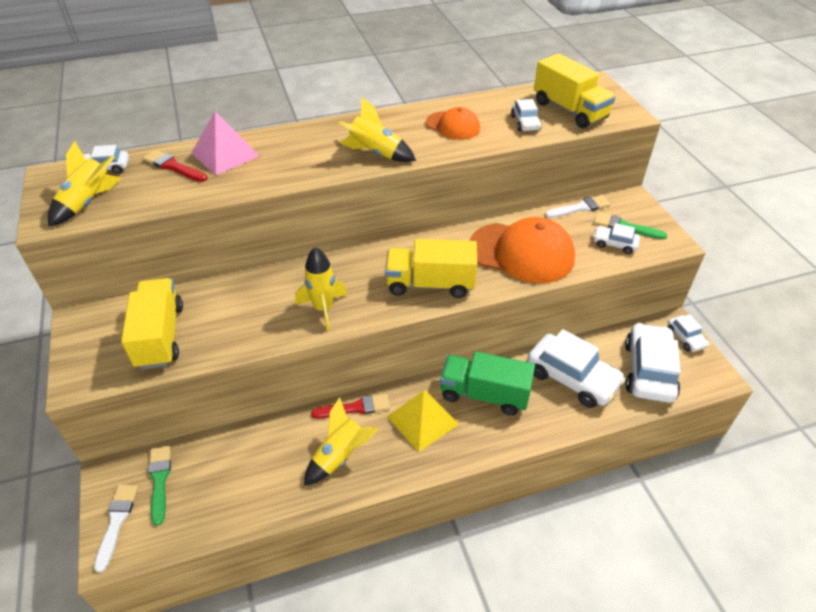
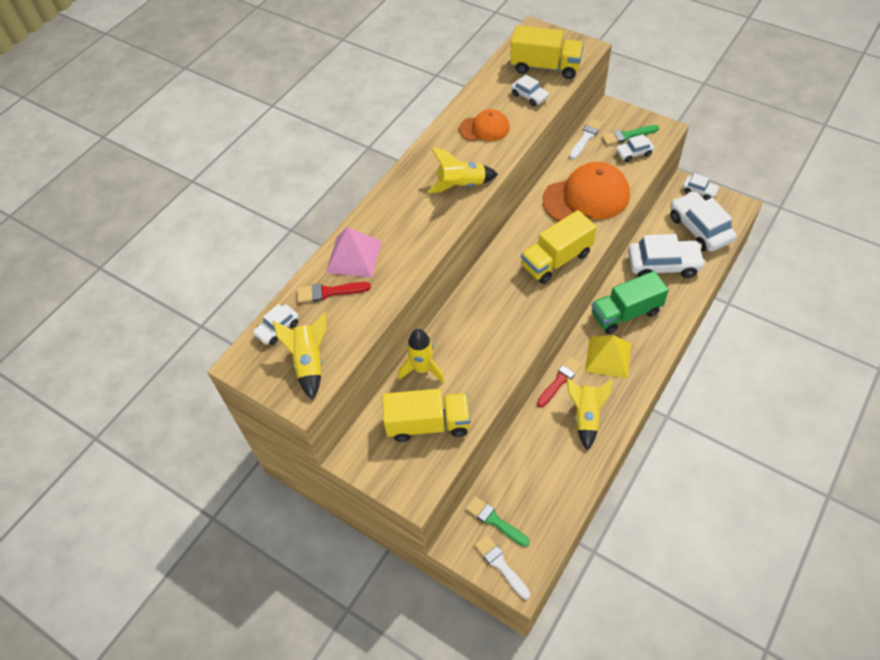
camera: 35 degrees left, 10 degrees up
(160, 336) = (428, 424): yellow truck -> yellow truck turned 135 degrees clockwise
(323, 309) = (511, 326): yellow rocket -> yellow rocket (422, 369)

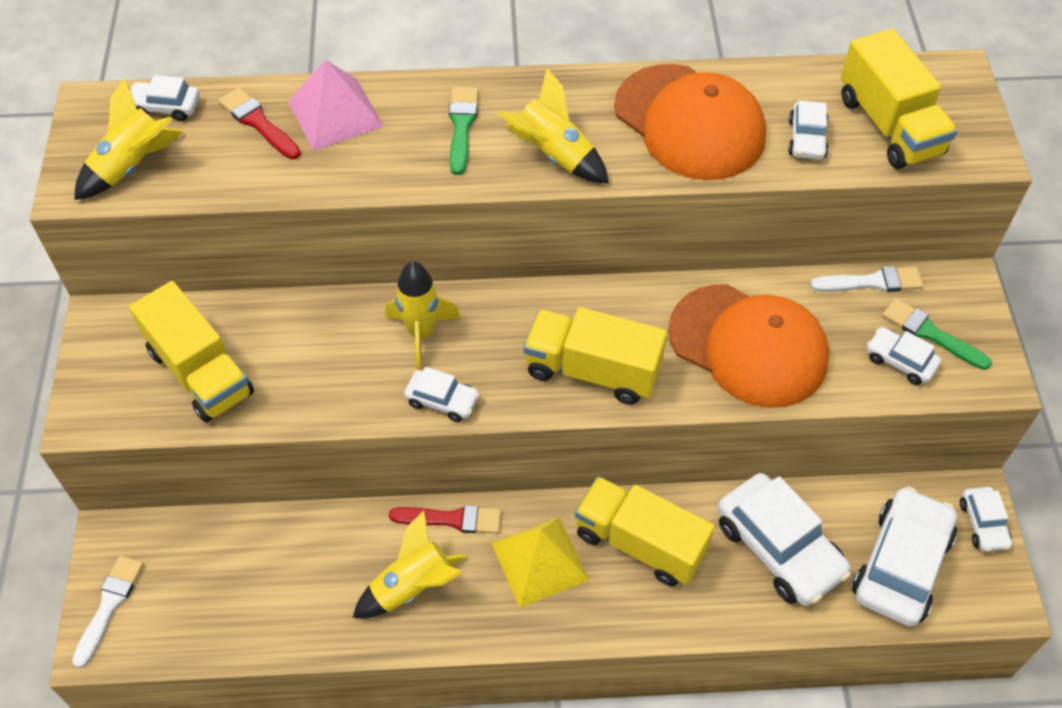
camera: 50 degrees right, 0 degrees up
(422, 369) = (283, 318): yellow rocket -> yellow rocket (421, 333)
(484, 128) = (689, 122): orange cap -> orange cap, size x1.83
(495, 521) = (172, 562): green brush -> green brush (462, 126)
(528, 326) = (442, 400): none -> white car
(625, 313) = (640, 543): green truck -> yellow truck

